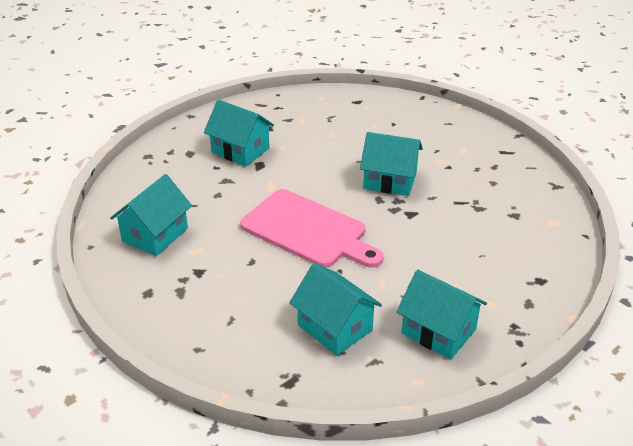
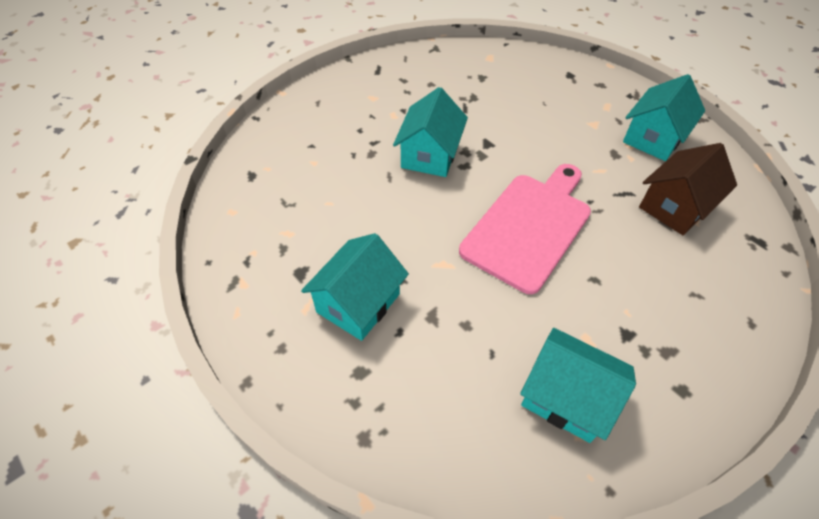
camera: 90 degrees left, 15 degrees up
(335, 327) = (675, 207): turquoise house -> brown house

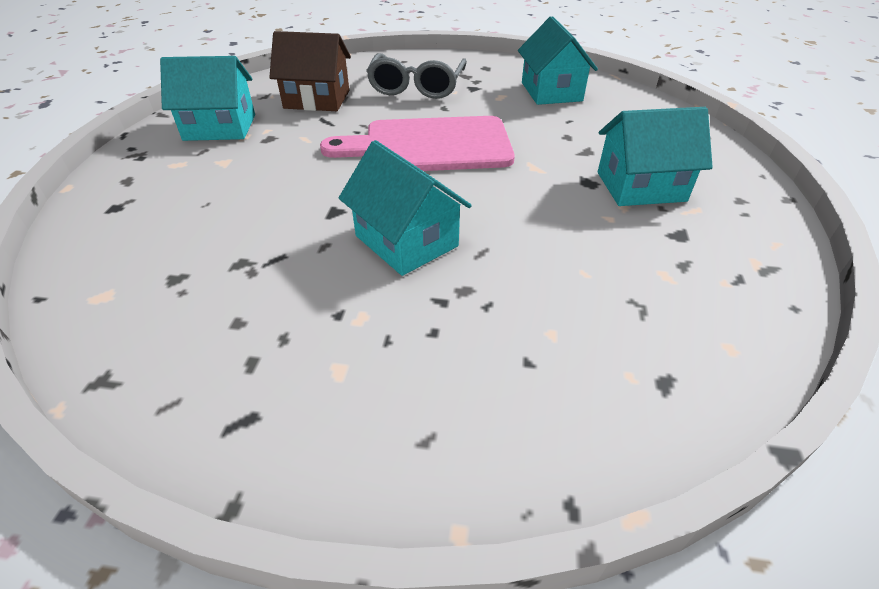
camera: 130 degrees left, 10 degrees down
(430, 155) = (406, 241): turquoise house -> turquoise house turned 75 degrees clockwise
(662, 290) = (417, 86): none -> grey glasses

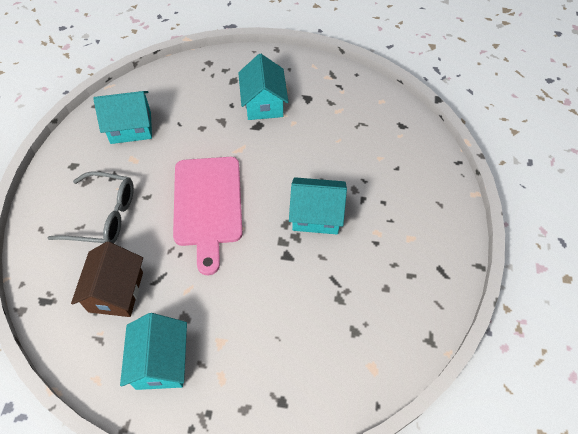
camera: 90 degrees left, 15 degrees up
(406, 241) = (316, 215): turquoise house -> turquoise house turned 45 degrees clockwise

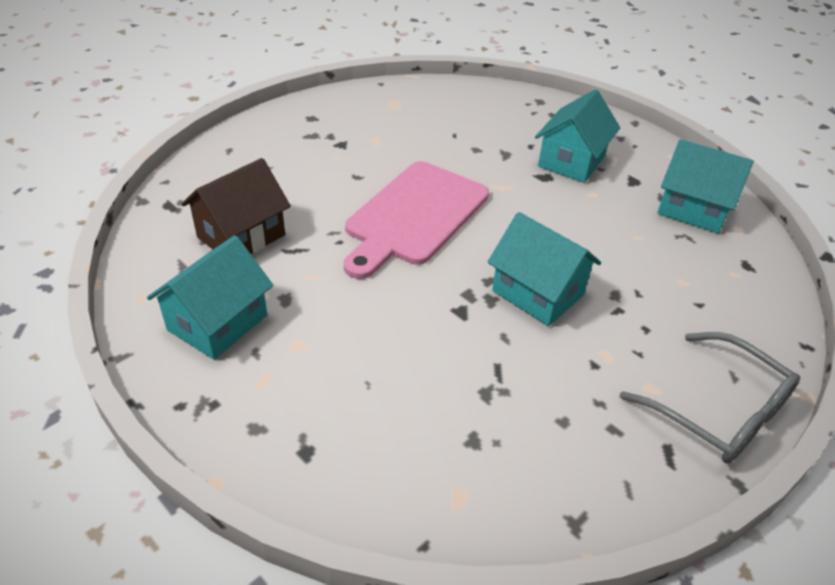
camera: 35 degrees right, 15 degrees down
(102, 216) = (296, 169): grey glasses -> grey glasses (717, 410)
(131, 127) = (400, 115): turquoise house -> turquoise house (693, 209)

